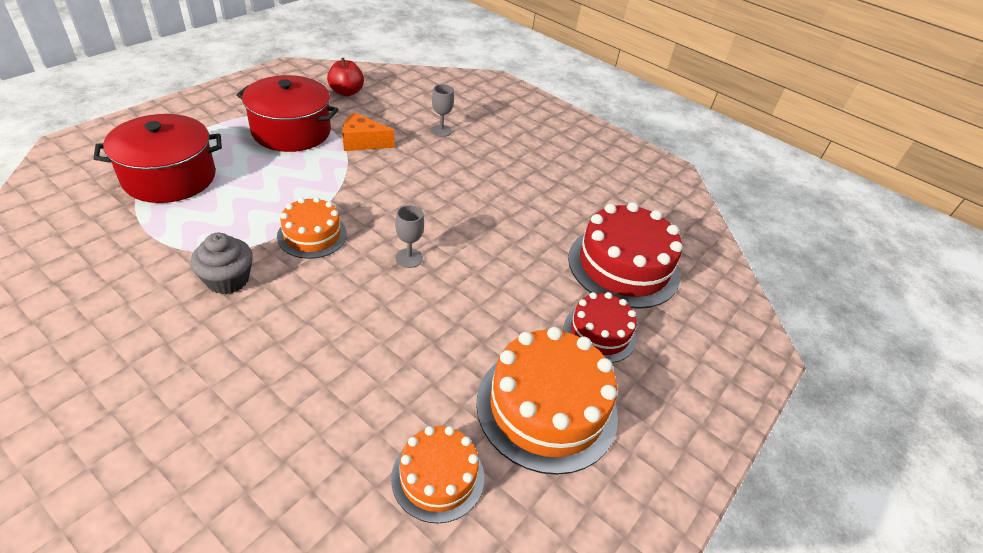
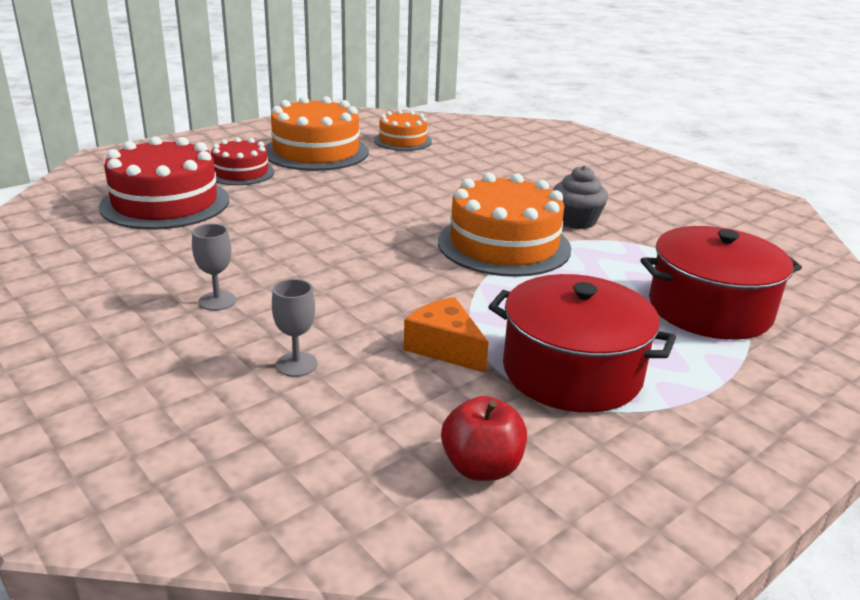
camera: 165 degrees left, 15 degrees down
(312, 235) = (504, 245): orange cake -> orange cake, size x1.72
(363, 142) = (445, 348): orange cheese -> orange cheese turned 150 degrees counterclockwise
(409, 258) = (398, 222): grey goblet -> grey goblet (217, 301)

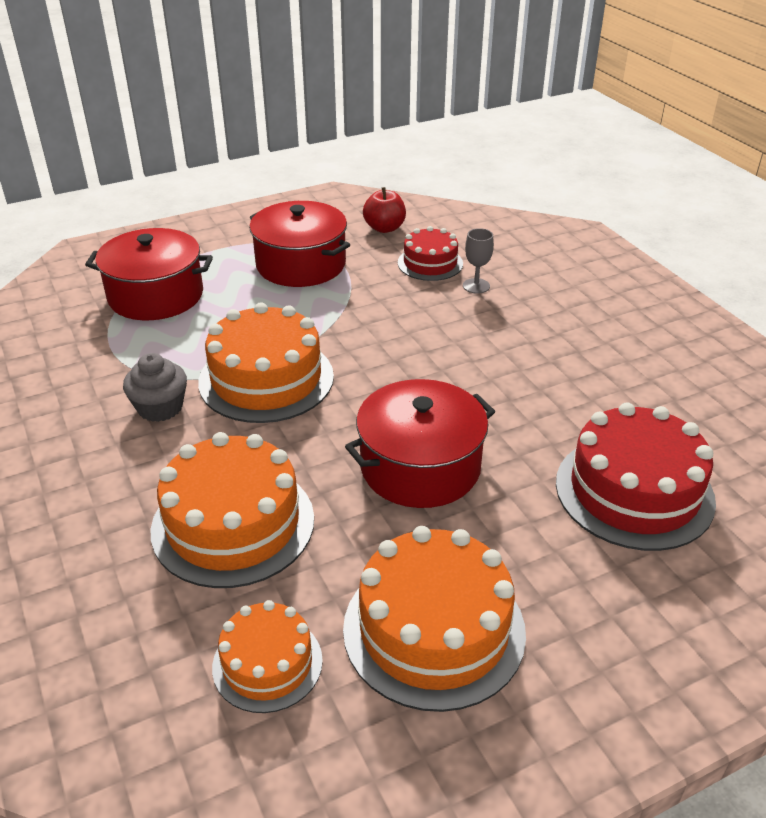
camera: 165 degrees left, 10 degrees up
(217, 301) = (538, 340): grey goblet -> none
(241, 173) = (552, 563): red cake -> red cake (430, 263)
(338, 204) = (420, 466): none -> red pot
(445, 348) = (374, 287): orange cheese -> none
(459, 175) = (233, 524): none -> orange cake

